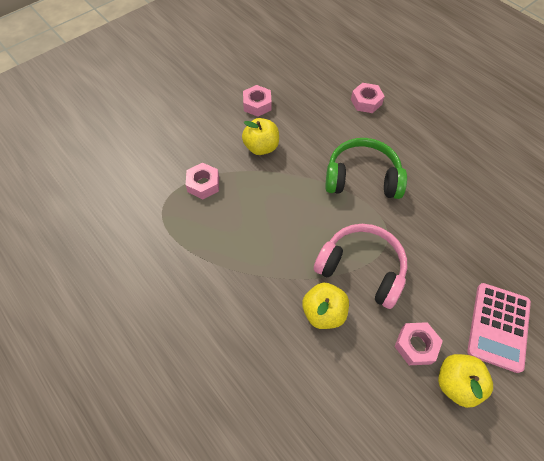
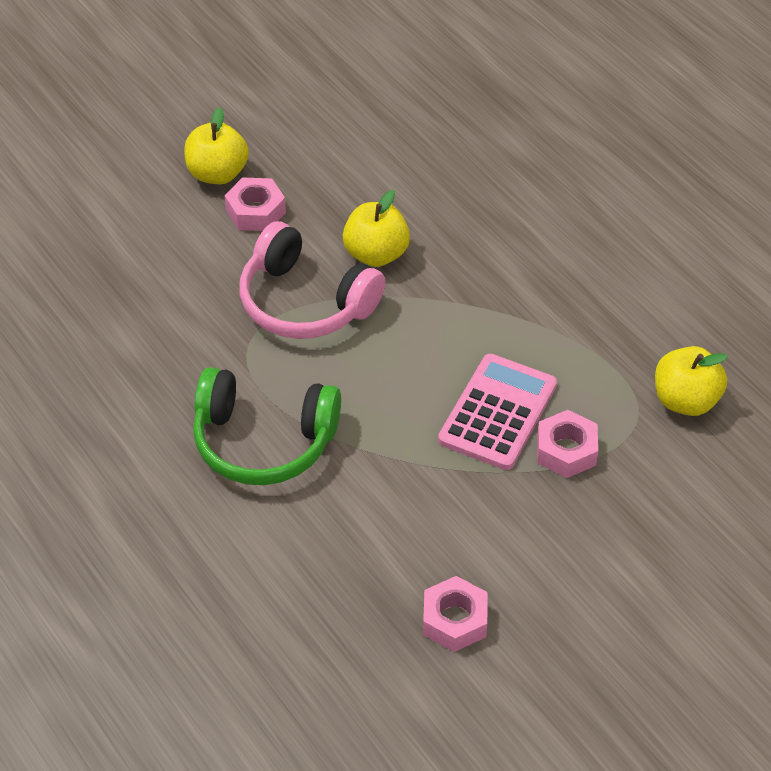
camera: 175 degrees left, 10 degrees down
(261, 147) = (451, 516): yellow apple -> yellow apple (685, 400)
(366, 102) = (205, 609): pink nut -> none
(498, 326) = (131, 223): pink calculator -> pink calculator (497, 413)

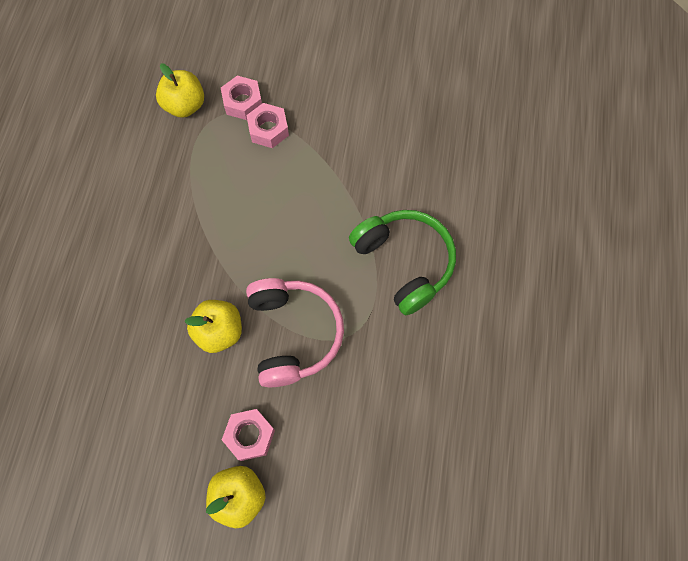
camera: 135 degrees left, 20 degrees up
(454, 620) = (408, 99): pink nut -> pink nut (243, 102)
(497, 413) = (275, 176): pink calculator -> none

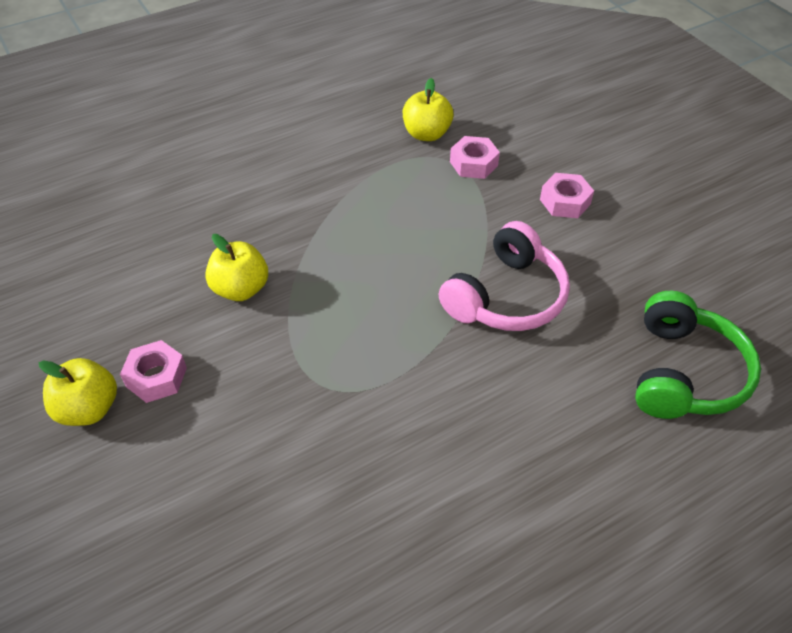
camera: 50 degrees right, 20 degrees down
(268, 129) = (468, 195): pink nut -> pink nut (565, 202)
(293, 334) = (287, 342): pink headphones -> pink headphones (506, 296)
(404, 262) = (449, 381): green headphones -> green headphones (683, 373)

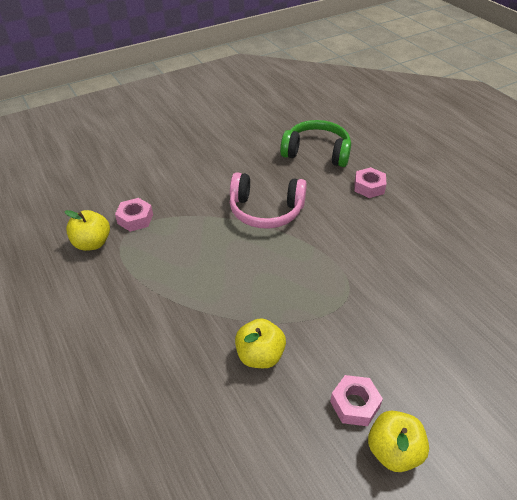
camera: 90 degrees left, 5 degrees down
(506, 296) = (266, 210): pink headphones -> pink headphones turned 150 degrees clockwise
(565, 202) = (183, 180): pink nut -> pink nut (369, 187)

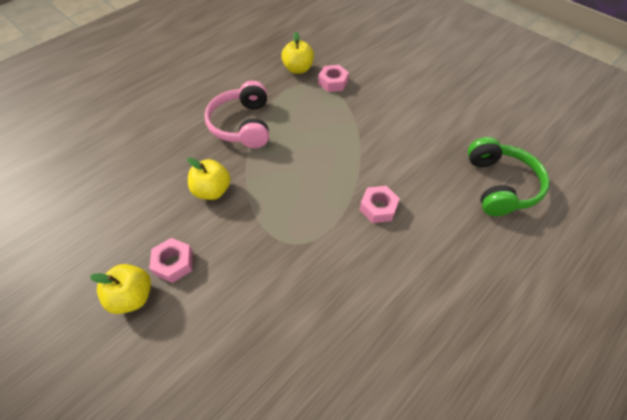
camera: 75 degrees right, 10 degrees up
(266, 210) = (381, 161): pink headphones -> pink headphones (242, 125)
(369, 187) = (465, 244): pink nut -> pink nut (378, 208)

